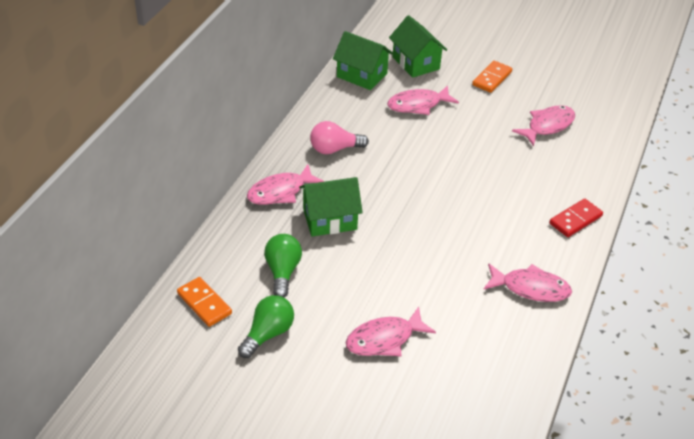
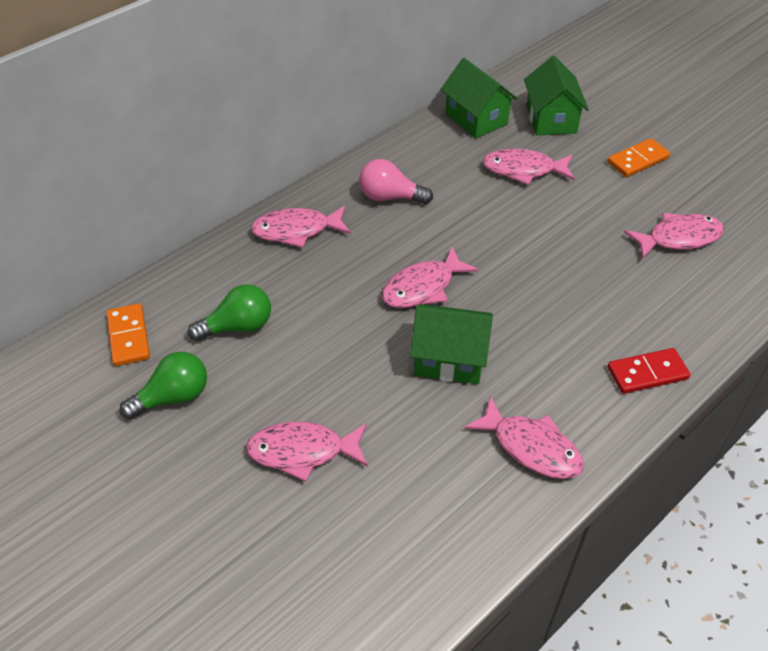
camera: 25 degrees right, 5 degrees up
(282, 272) = (238, 327): green light bulb -> green light bulb turned 45 degrees clockwise
(330, 219) = (332, 280): green house -> green house (449, 359)
(398, 206) = (423, 287): none -> pink fish

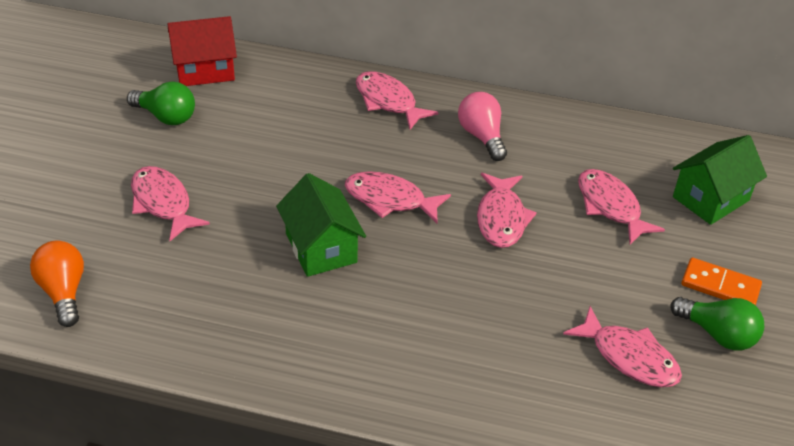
camera: 55 degrees right, 5 degrees down
(129, 337) = (205, 70): orange domino -> red house
(238, 327) = (258, 117): green light bulb -> green light bulb (718, 334)
(372, 589) = (63, 292): none -> orange light bulb
(476, 119) = (650, 147): green house -> none
(531, 447) = (262, 336): pink fish -> pink fish (501, 218)
(647, 373) = (413, 390): red domino -> none

